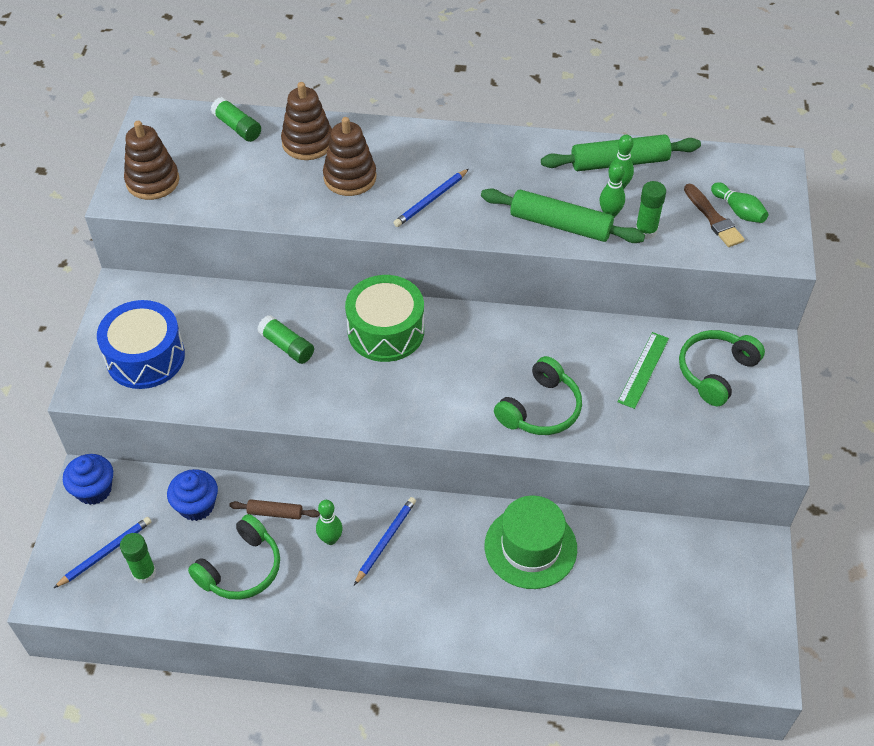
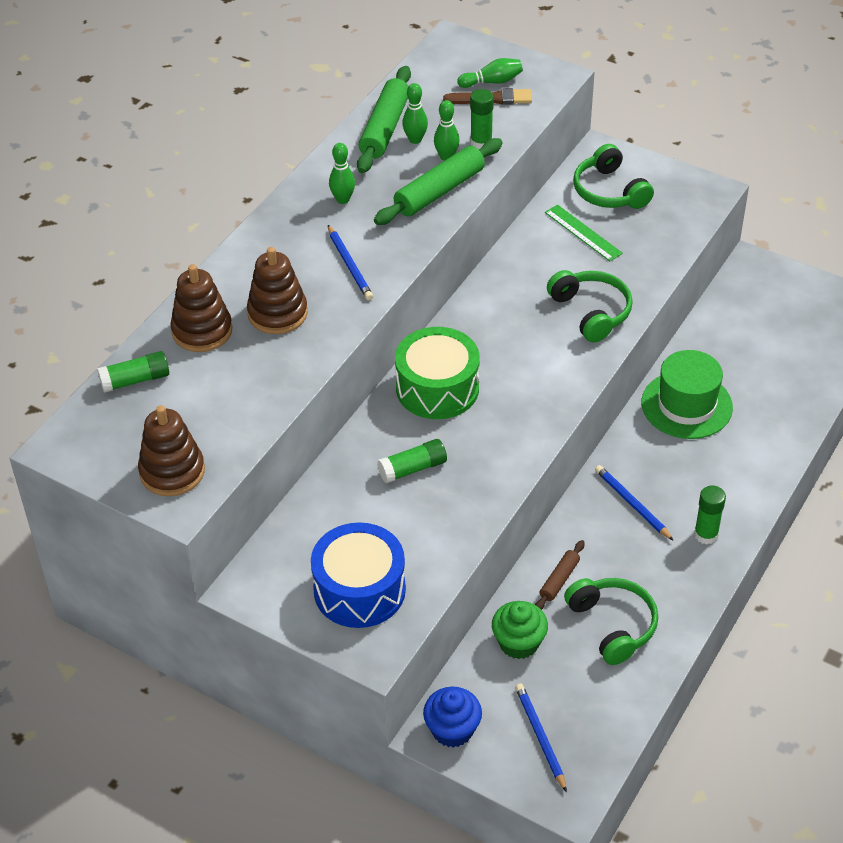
camera: 65 degrees left, 5 degrees down
(144, 573) = (581, 708): green glue stick -> green glue stick (706, 535)
(196, 506) = (518, 643): blue cupcake -> green cupcake
(330, 539) = (611, 545): green bowling pin -> green bowling pin (343, 199)

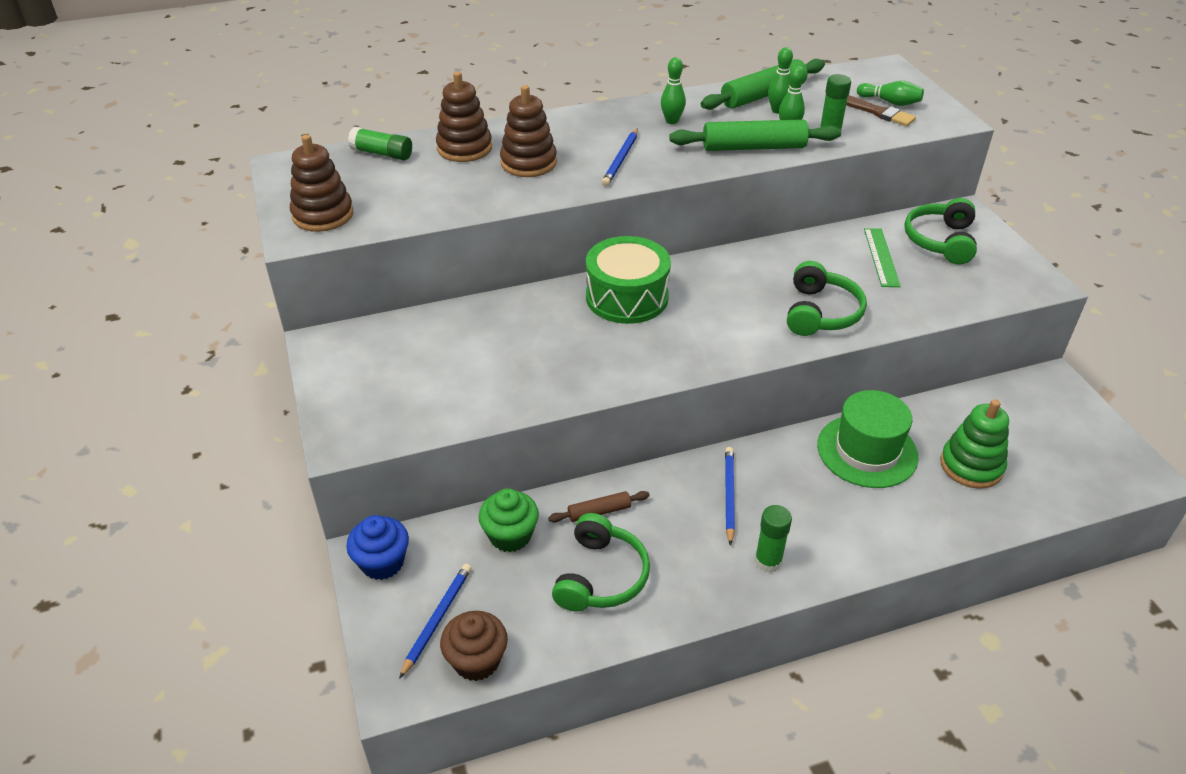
camera: 40 degrees right, 5 degrees down
(359, 590) = (391, 393): blue drum -> none
(413, 469) = (538, 338): green glue stick -> none
(599, 742) = (476, 660): none -> brown cupcake
(761, 371) = (971, 466): none -> green stacking toy

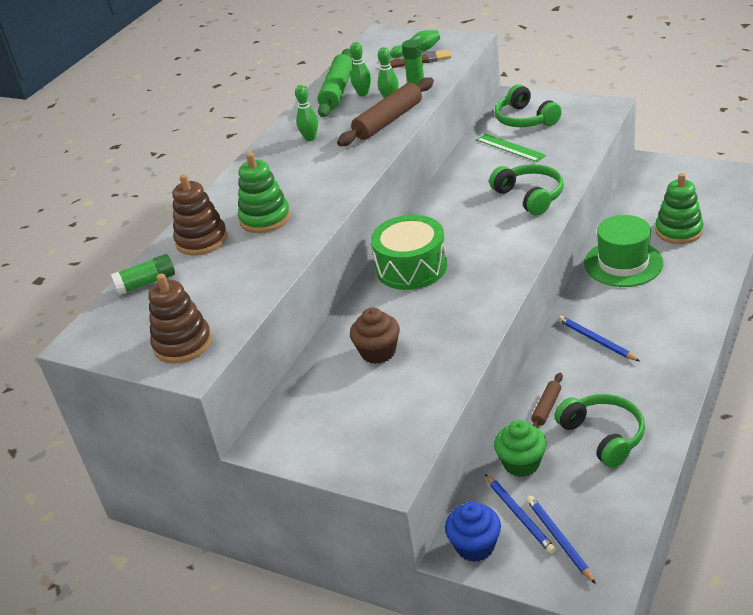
camera: 40 degrees left, 5 degrees down
(476, 660) = (615, 535): brown cupcake -> brown cupcake (378, 352)
(528, 163) = (265, 218): brown stacking toy -> green stacking toy
(621, 159) = (322, 178): blue pencil -> blue pencil (519, 515)
(753, 147) = (388, 121): green rolling pin -> brown rolling pin
(768, 561) = (667, 353): green glue stick -> none

